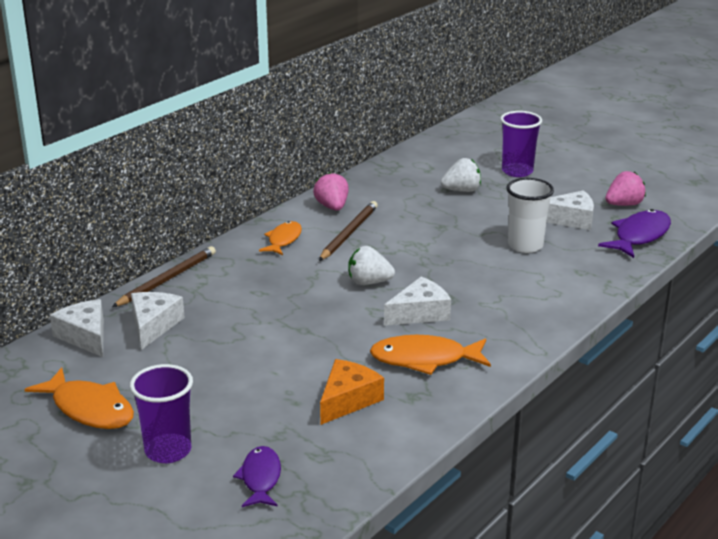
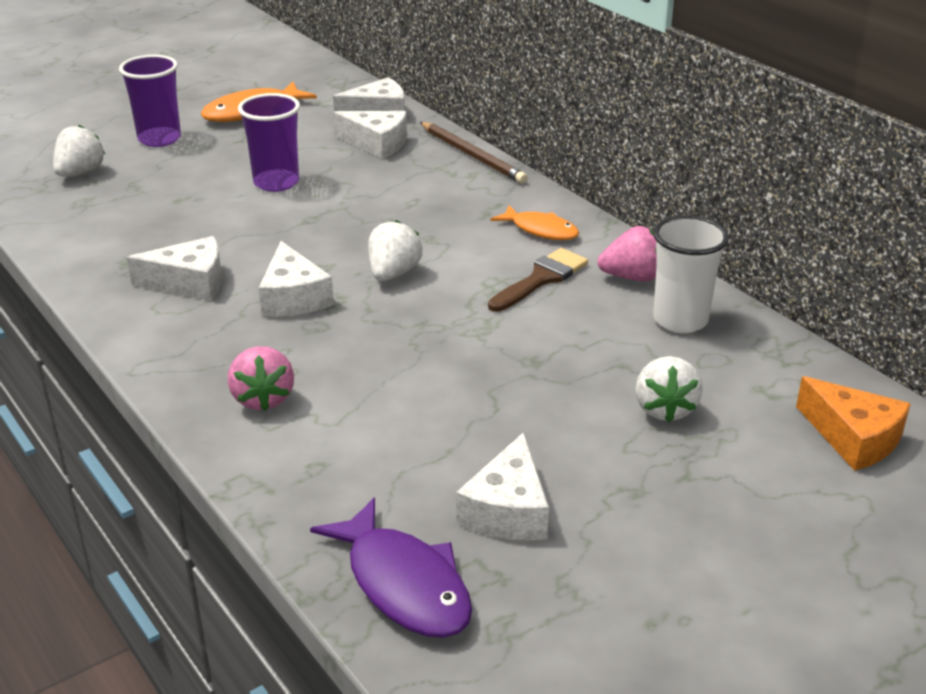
camera: 105 degrees right, 5 degrees up
(260, 478) = (80, 172): purple fish -> white strawberry
(348, 400) = (155, 226): orange cheese -> orange cheese (853, 438)
(349, 233) = (541, 279): brown pencil -> brown brush
(424, 359) = (190, 282): orange fish -> white cheese
(517, 171) = (742, 498): purple cup -> purple cup (276, 182)
(525, 245) = (432, 430): white cup -> white cup (680, 320)
(623, 204) = (547, 609): pink strawberry -> pink strawberry (263, 398)

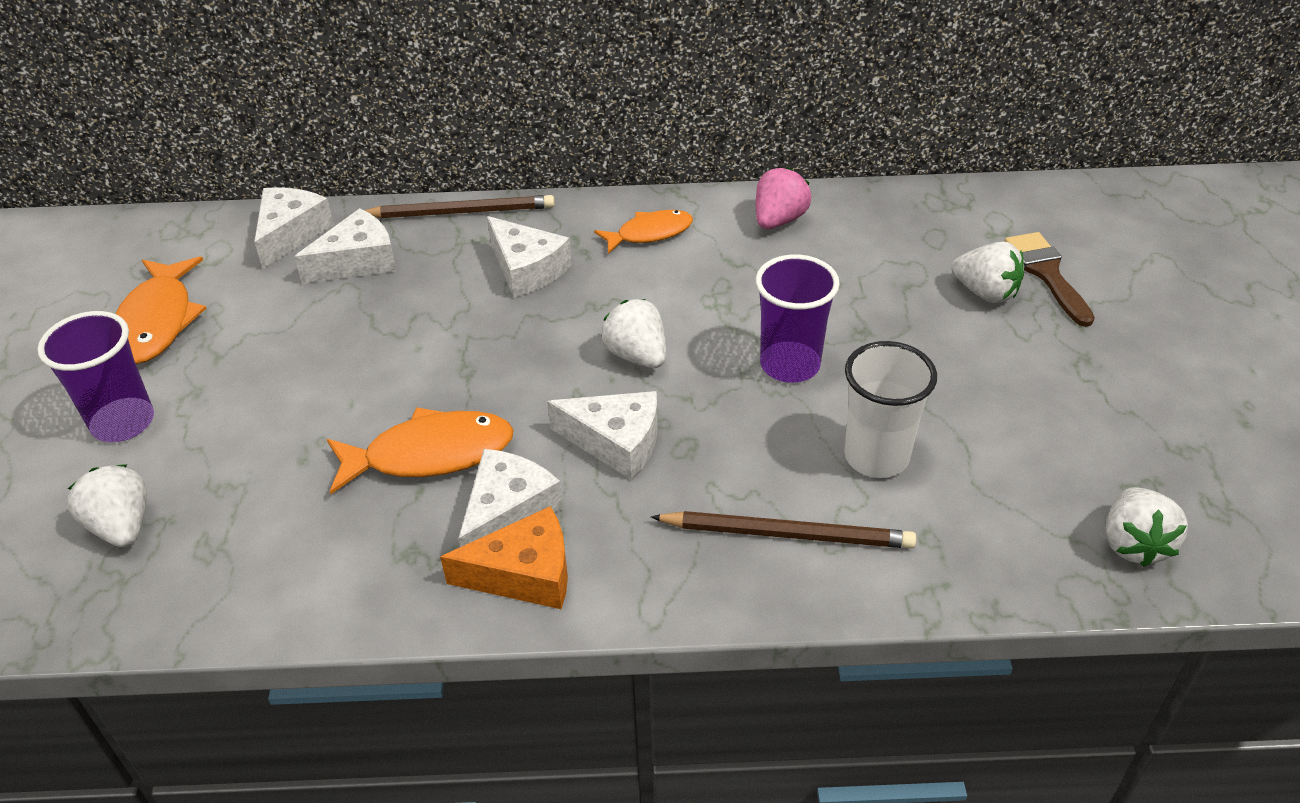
camera: 55 degrees left, 10 degrees up
(219, 237) = (430, 454): none -> orange fish
(263, 398) = (787, 534): pink strawberry -> brown pencil
(276, 182) = (356, 365): purple cup -> purple cup (790, 365)
(404, 584) = (1133, 544): purple fish -> white strawberry
(507, 510) = (1067, 439): white cheese -> white cheese (527, 269)
(541, 279) = (734, 270): brown brush -> brown brush (1046, 273)
(680, 320) = (866, 226): white cup -> white cup (876, 457)
(853, 438) = (1083, 223): orange cheese -> orange cheese (524, 574)

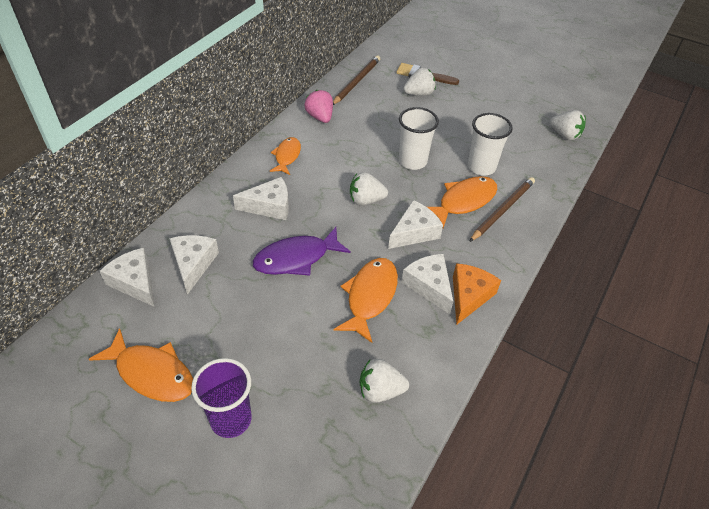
camera: 60 degrees left, 5 degrees up
(122, 526) = (318, 445): white strawberry -> white strawberry (380, 390)
(445, 344) = (296, 258): none -> purple fish
(461, 212) = (196, 208): brown pencil -> brown pencil (356, 82)
(755, 471) = (463, 201): none -> orange fish
(790, 365) = (412, 161): purple cup -> white cup

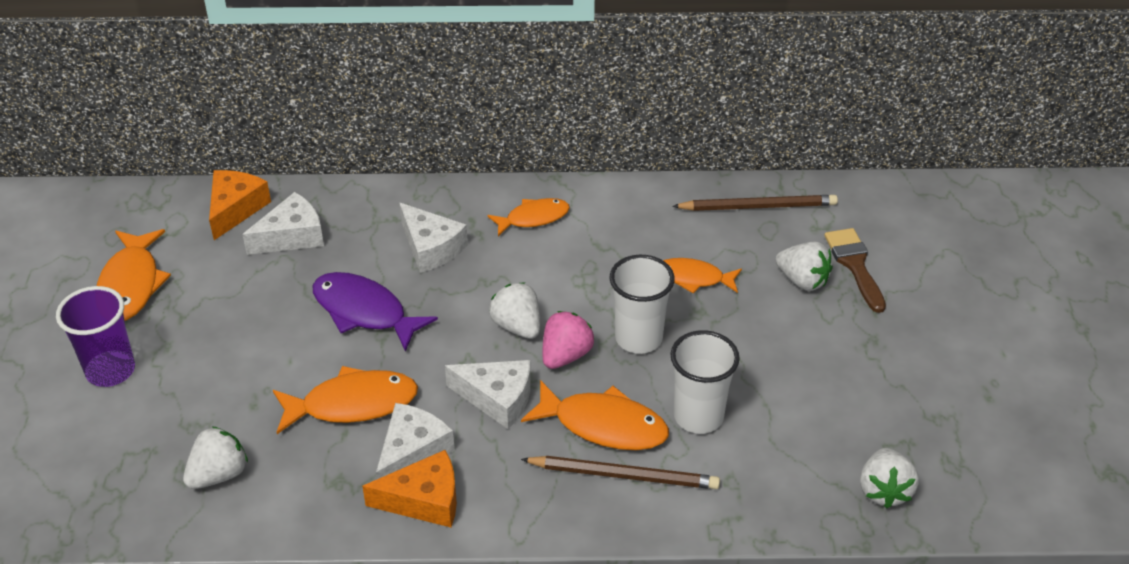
camera: 60 degrees right, 5 degrees down
(135, 282) = (235, 209): white cheese -> orange cheese
(320, 117) = (641, 209): pink strawberry -> pink strawberry (565, 355)
(380, 390) = (219, 474): white strawberry -> white strawberry turned 75 degrees clockwise
(387, 124) = (693, 278): none -> orange fish

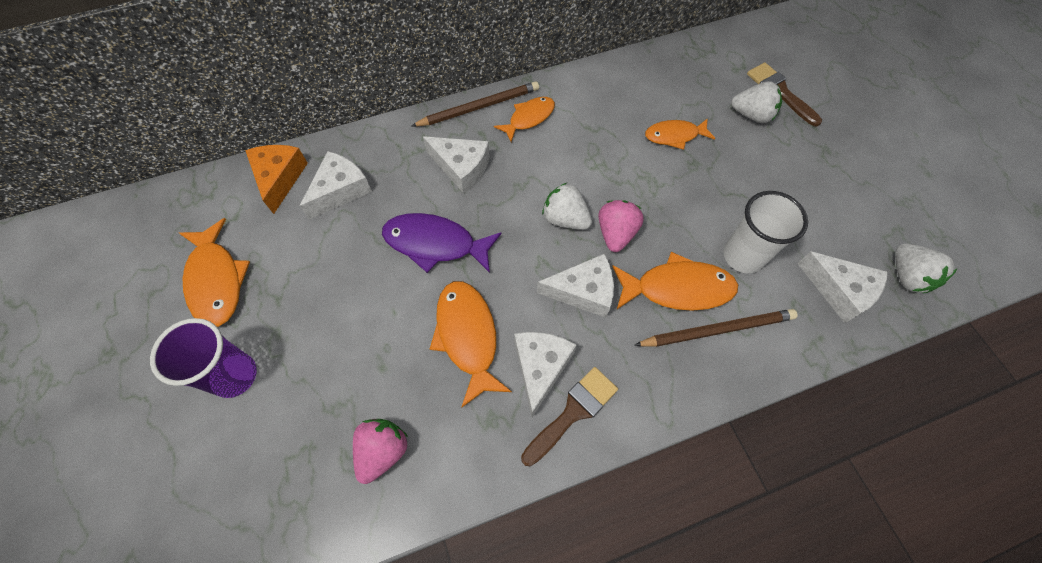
camera: 20 degrees left, 20 degrees up
(219, 474) = (383, 451): white strawberry -> pink strawberry
(352, 404) = (467, 337): orange fish -> orange fish turned 75 degrees counterclockwise
(424, 500) = (573, 412): orange cheese -> brown brush
(638, 338) = (662, 201): white cup -> none
(758, 206) = (687, 63): brown pencil -> brown pencil (479, 107)
(791, 480) = (839, 291): none -> white cheese

